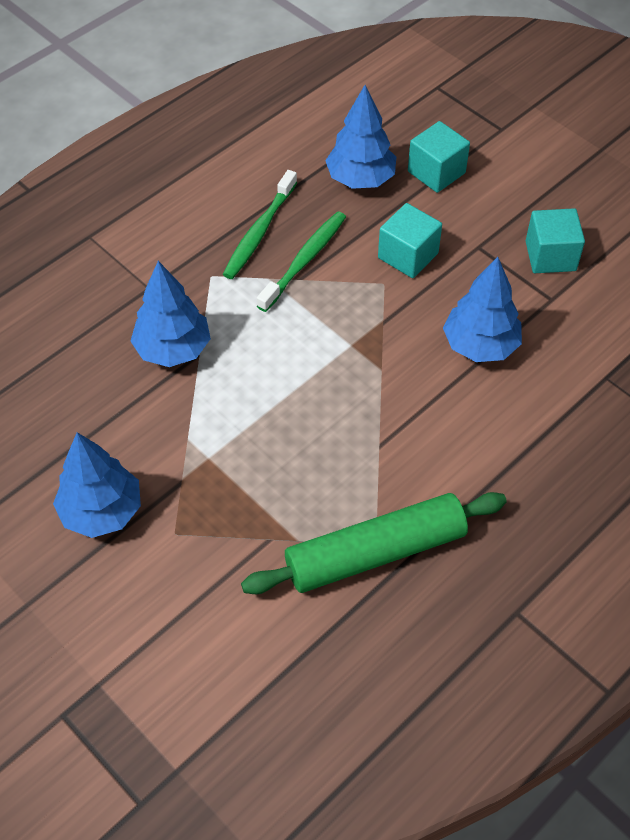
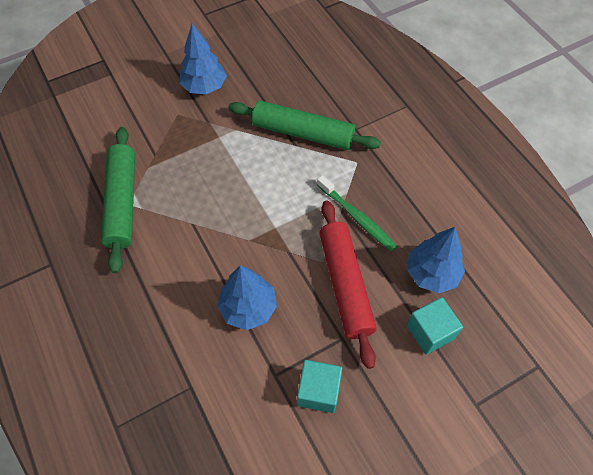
camera: 105 degrees right, 5 degrees up
(173, 349) = (303, 133): blue tree -> green rolling pin
(259, 232) = (390, 196): green toothbrush -> none
(408, 255) = (345, 285): turquoise cube -> red rolling pin

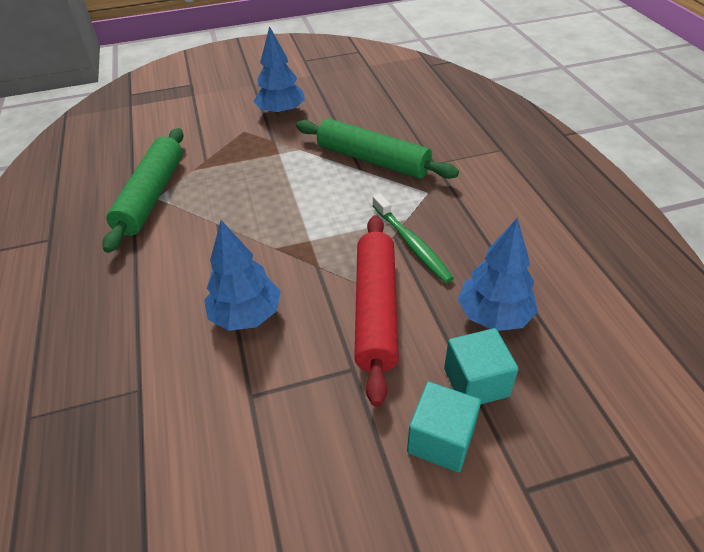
camera: 15 degrees right, 15 degrees down
(318, 391) = (300, 426): turquoise cube -> turquoise cube (441, 440)

